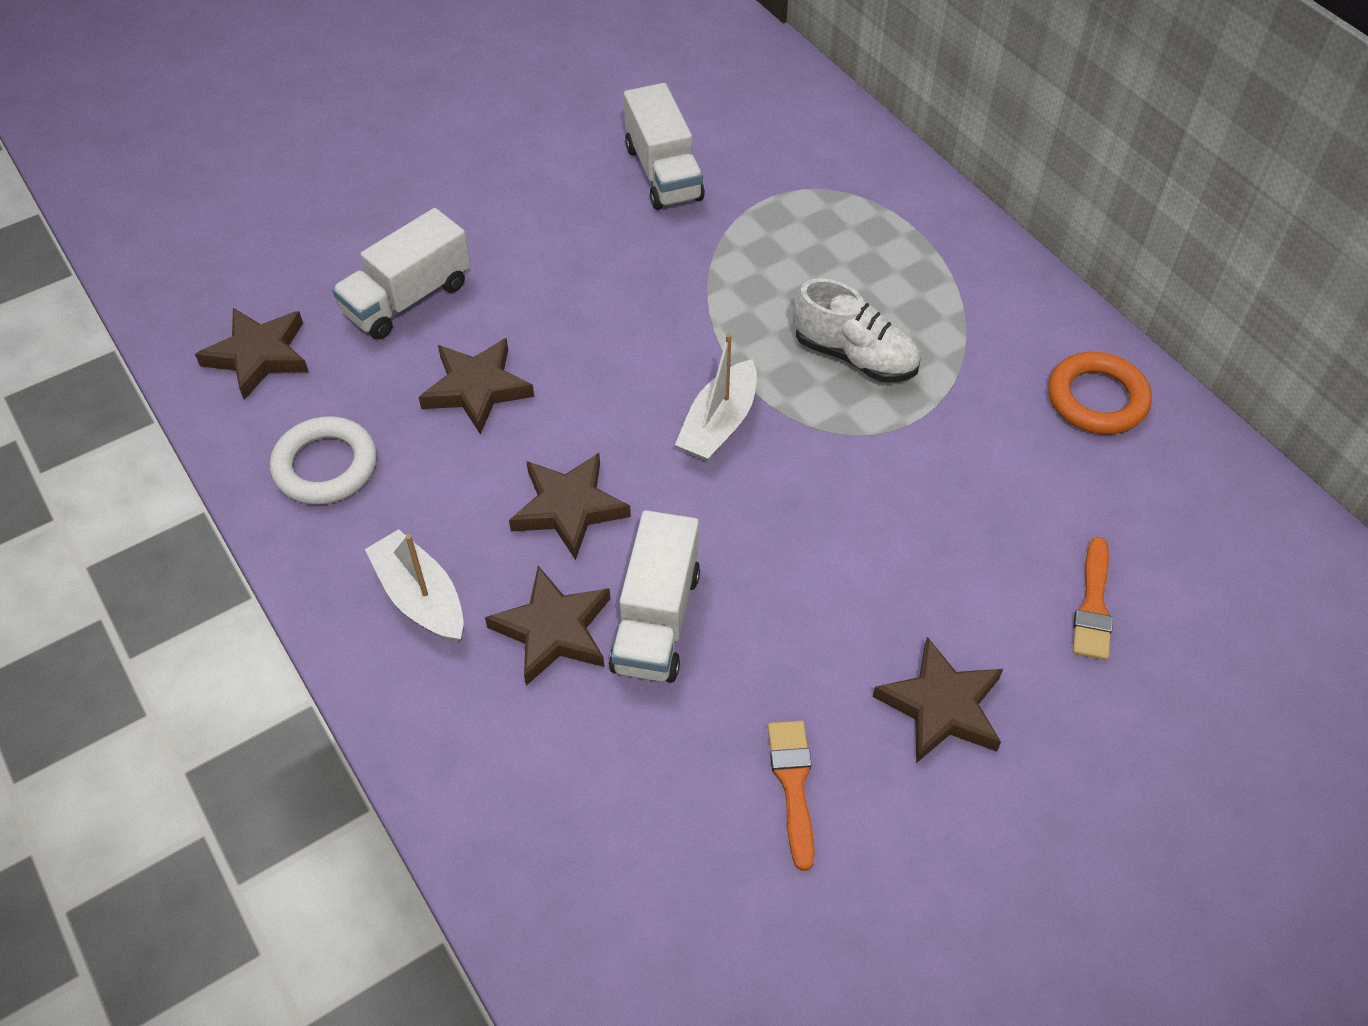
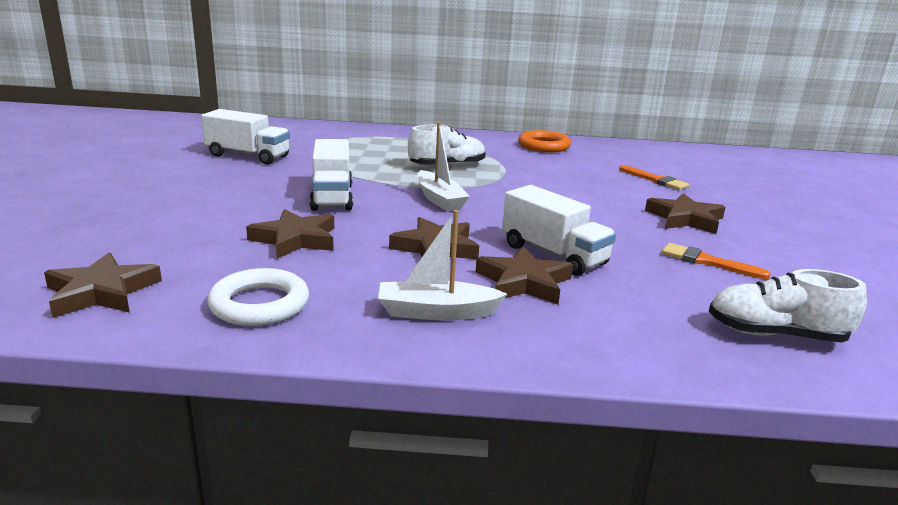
camera: 55 degrees left, 30 degrees down
(408, 299) = (178, 232): white truck -> white truck (332, 197)
(628, 917) = (775, 334): none -> white shoe

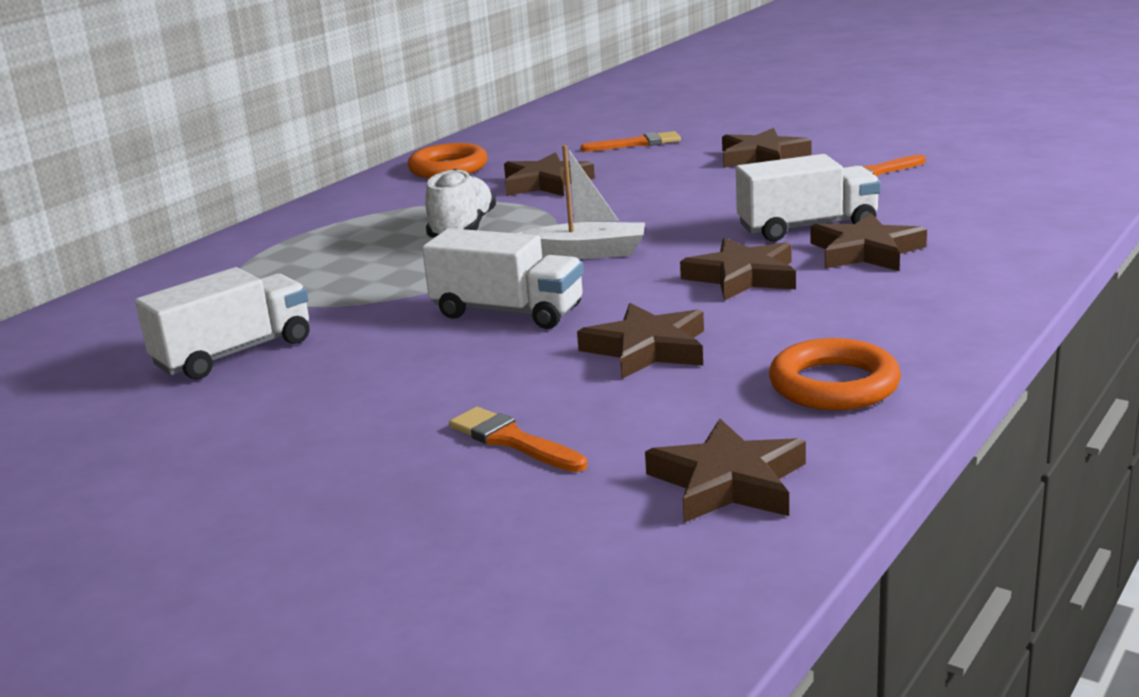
camera: 55 degrees left, 0 degrees up
(155, 228) = (512, 440): none -> orange brush
(259, 304) = (834, 385): white ring -> orange ring
(436, 312) = (910, 300): white boat -> none
(548, 170) = (545, 183): none -> brown star
(775, 334) = (1030, 185): white shoe -> none

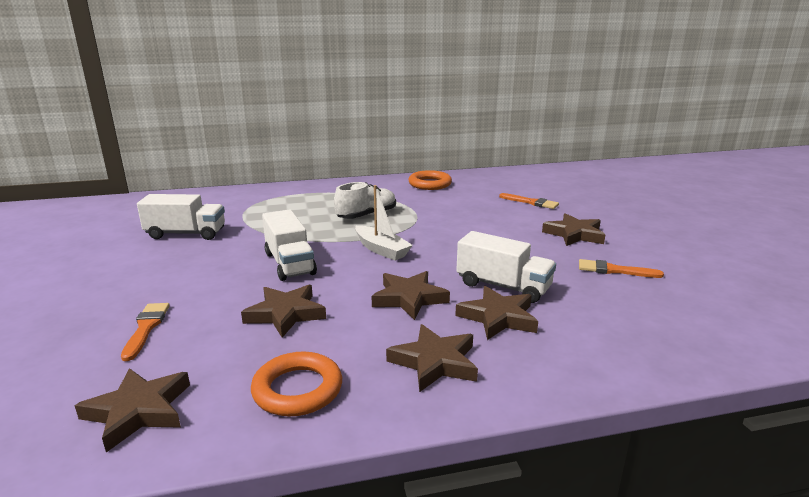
camera: 40 degrees right, 0 degrees up
(545, 183) = (448, 206): brown star -> brown star (435, 362)

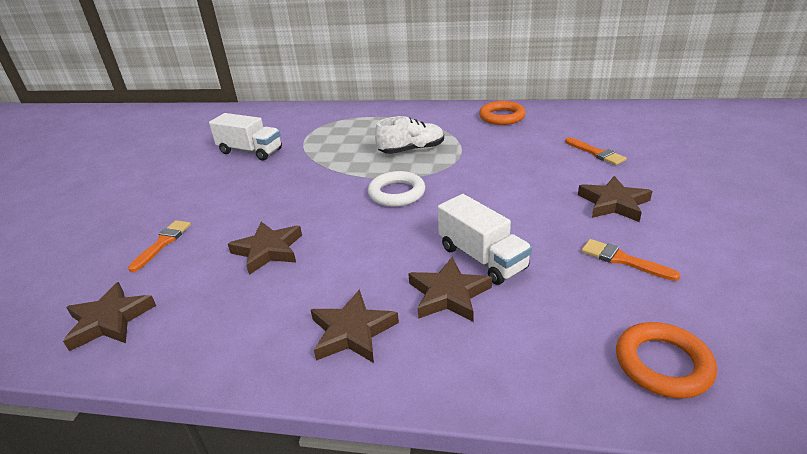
camera: 25 degrees right, 10 degrees up
(289, 263) = (308, 196): white truck -> none
(297, 389) = (225, 330): orange ring -> orange ring (662, 364)
(381, 250) = (397, 193): white boat -> white ring
(409, 298) = (381, 254): brown star -> none

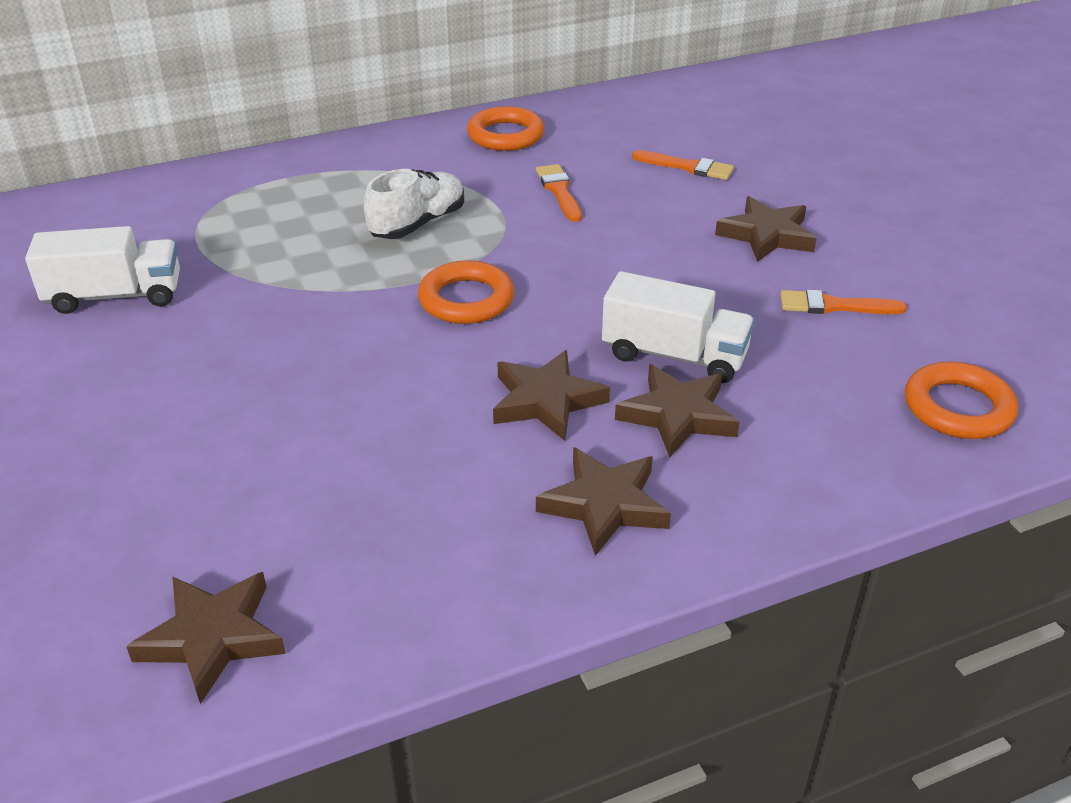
camera: 35 degrees left, 5 degrees up
(163, 243) = (148, 498): orange brush -> orange brush (559, 191)
(268, 250) = (357, 446): brown star -> brown star (546, 401)
(397, 193) = (466, 299): white ring -> orange ring

